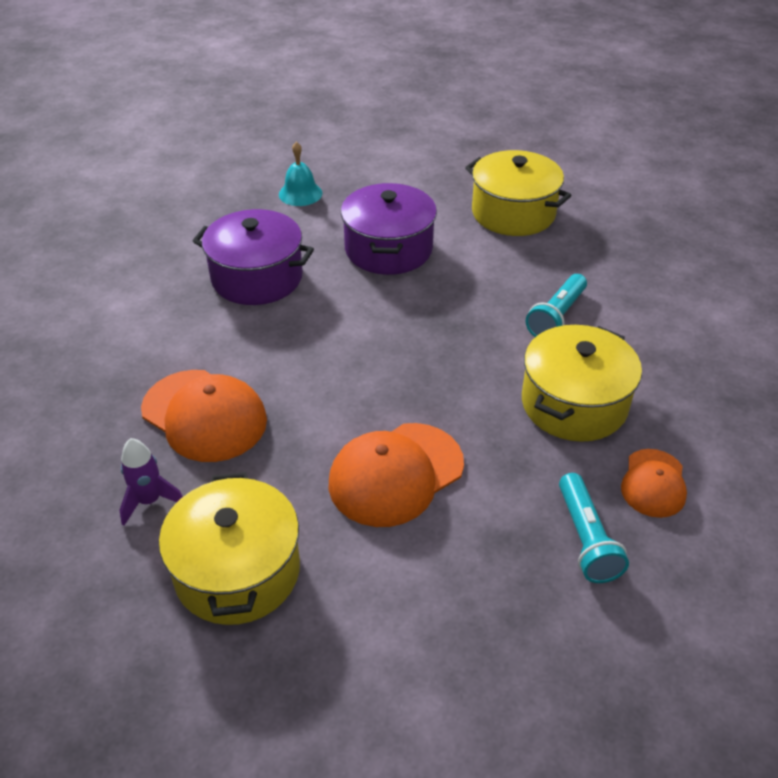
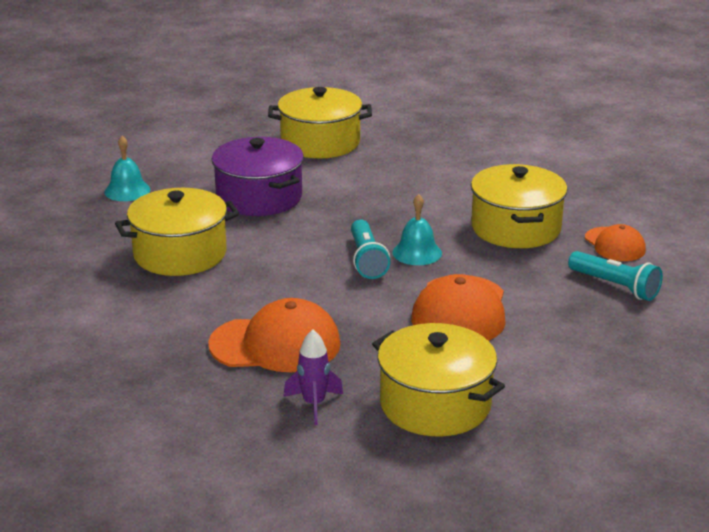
camera: 40 degrees left, 15 degrees down
(257, 277) = (180, 254): purple pot -> yellow pot
(443, 381) = (417, 252): none -> turquoise bell
(556, 317) = (438, 189): turquoise flashlight -> turquoise flashlight (367, 260)

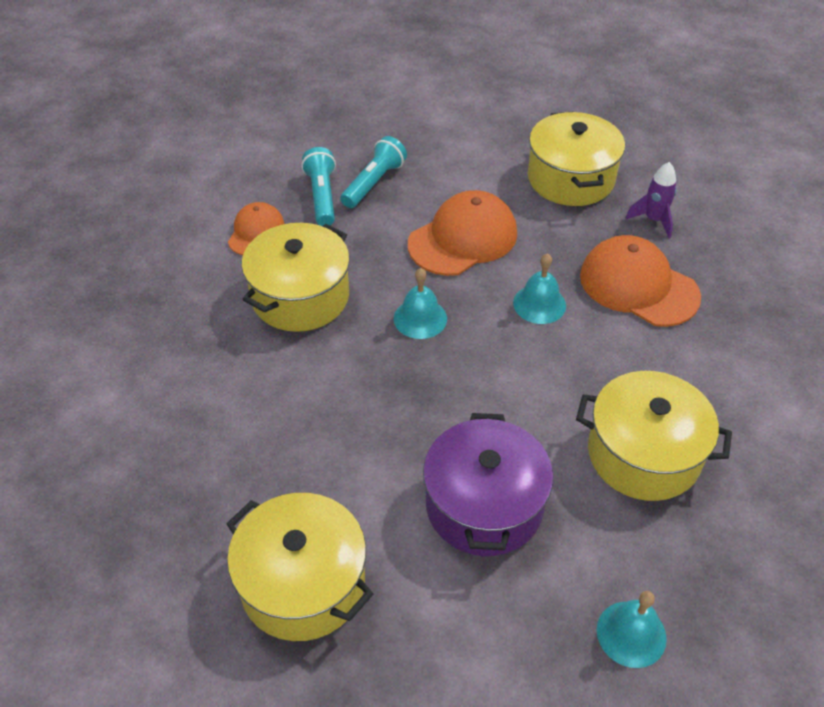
camera: 140 degrees left, 20 degrees up
(342, 297) = (539, 304): none -> turquoise bell
(367, 260) = (473, 335): turquoise flashlight -> turquoise flashlight (374, 183)

